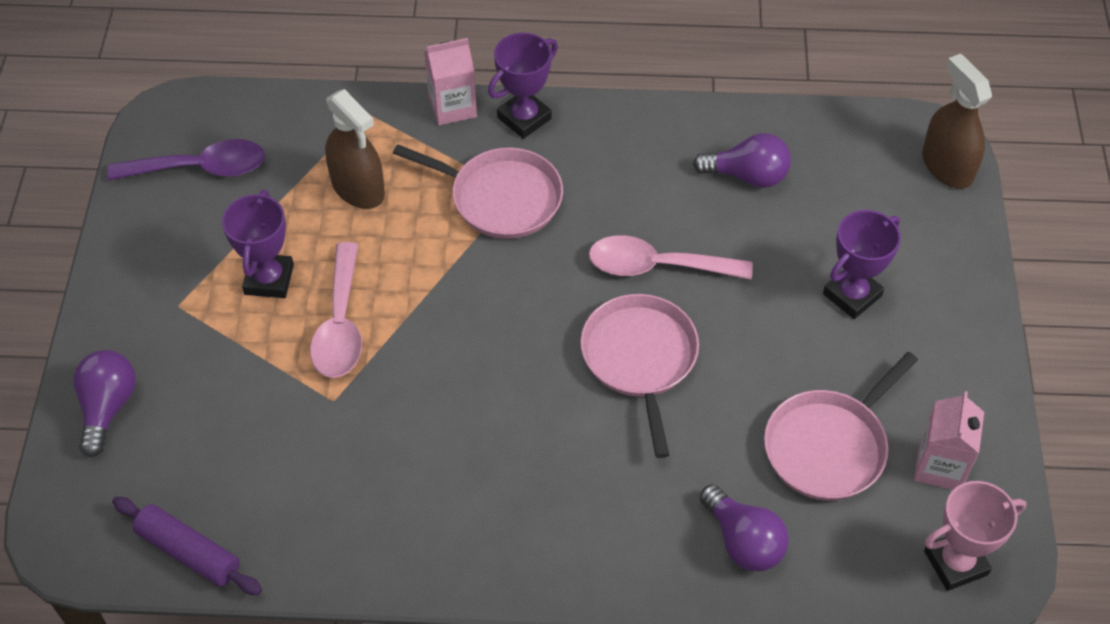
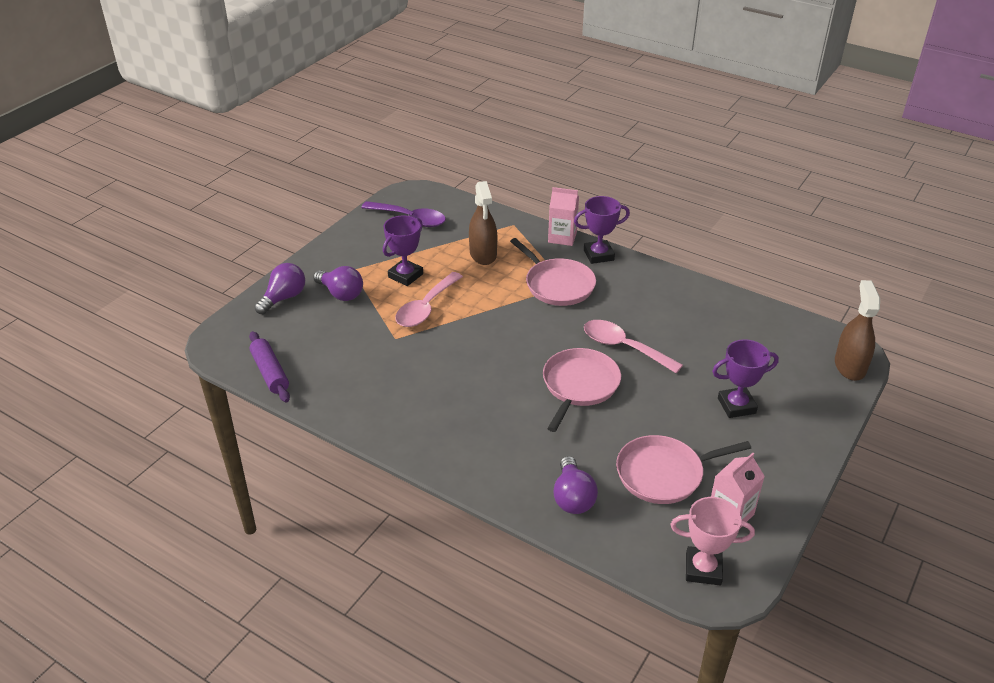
camera: 30 degrees right, 15 degrees down
(747, 176) = (712, 325): purple light bulb -> purple light bulb (341, 294)

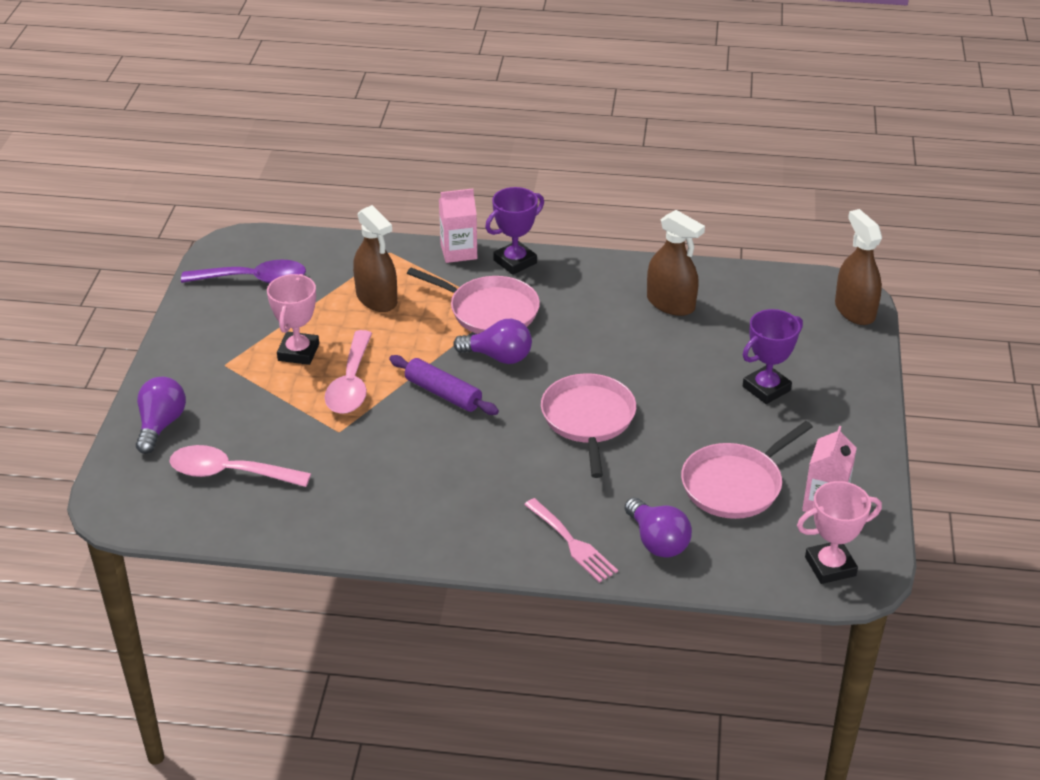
camera: 25 degrees left, 0 degrees up
(270, 372) = (212, 520): purple rolling pin -> purple rolling pin (443, 393)
(341, 294) = (232, 398): purple light bulb -> purple light bulb (498, 357)
(405, 275) = (298, 352): purple trophy -> pink trophy
(506, 476) = (572, 543): none -> pink fork
(624, 347) = (610, 361): pink spoon -> pink spoon (230, 473)
(698, 318) = (670, 303): none -> brown spray bottle

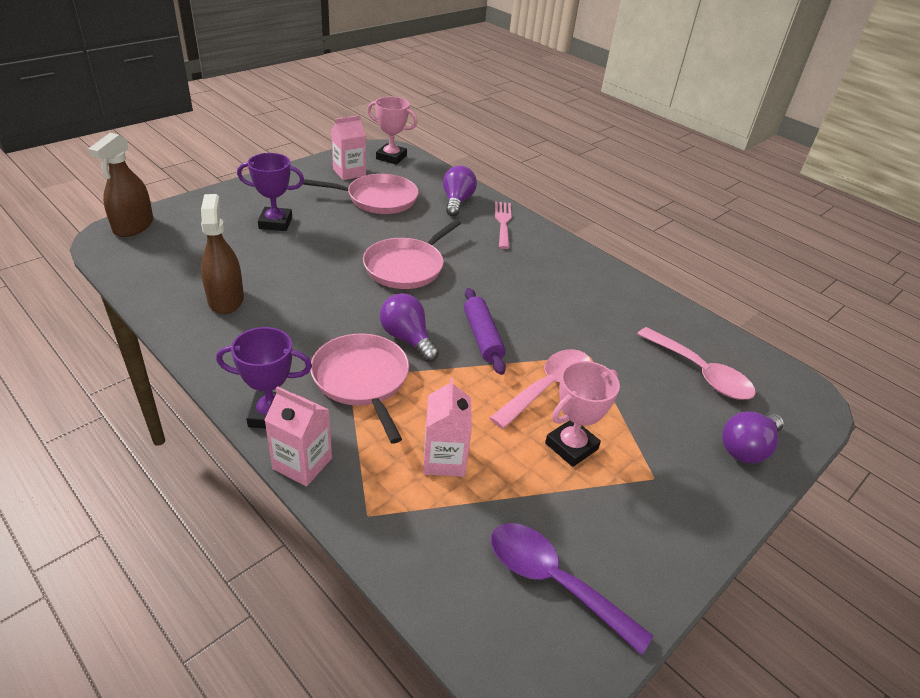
camera: 145 degrees left, 0 degrees up
(376, 299) = (444, 459): brown spray bottle -> pink carton

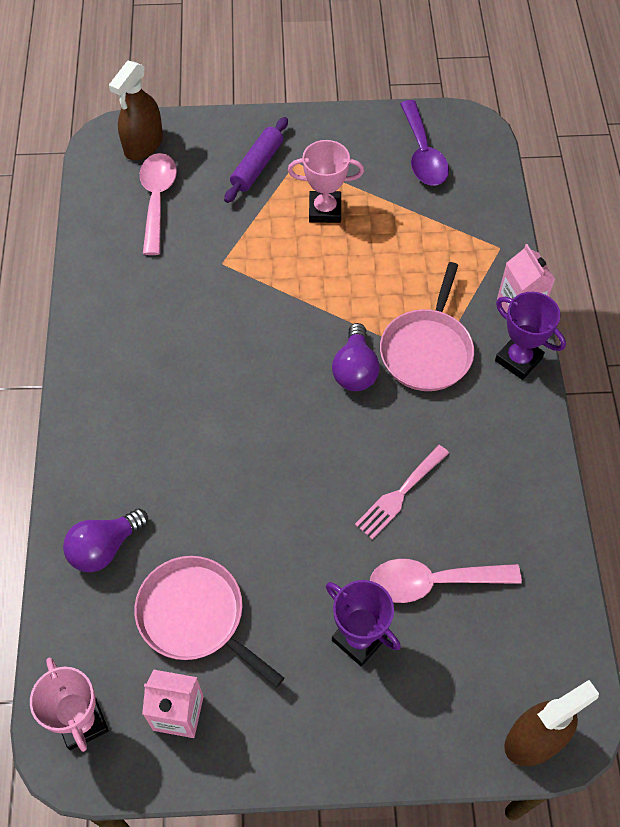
camera: 135 degrees left, 20 degrees up
(226, 299) = (488, 523): brown spray bottle -> brown spray bottle (143, 144)
(406, 267) = (273, 464): pink pan -> none
(444, 459) = (420, 252): pink carton -> none
(482, 337) = (289, 333): purple rolling pin -> purple rolling pin (257, 166)
(503, 222) = (95, 473): pink fork -> pink fork (399, 495)
(548, 387) = (289, 258): pink spoon -> pink spoon (433, 582)
(747, 448) = (209, 141): purple light bulb -> none

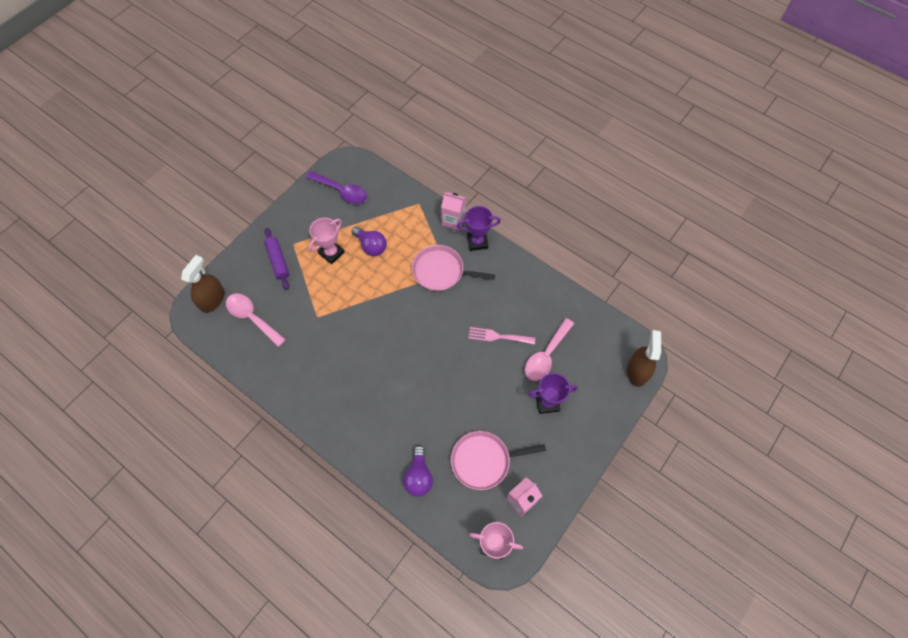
camera: 50 degrees left, 5 degrees up
(143, 144) = (212, 299): brown spray bottle -> brown spray bottle turned 135 degrees counterclockwise
(355, 370) = (424, 306): purple light bulb -> purple light bulb (371, 246)
(399, 495) = (498, 336): pink fork -> pink fork turned 105 degrees clockwise
(427, 350) = (441, 271): pink pan -> pink pan turned 135 degrees clockwise

